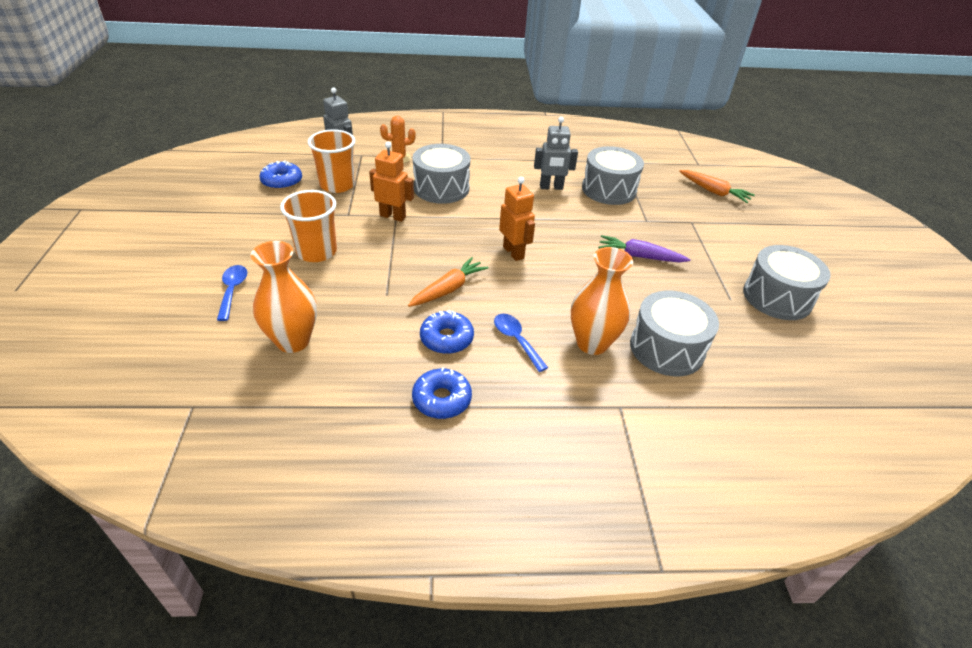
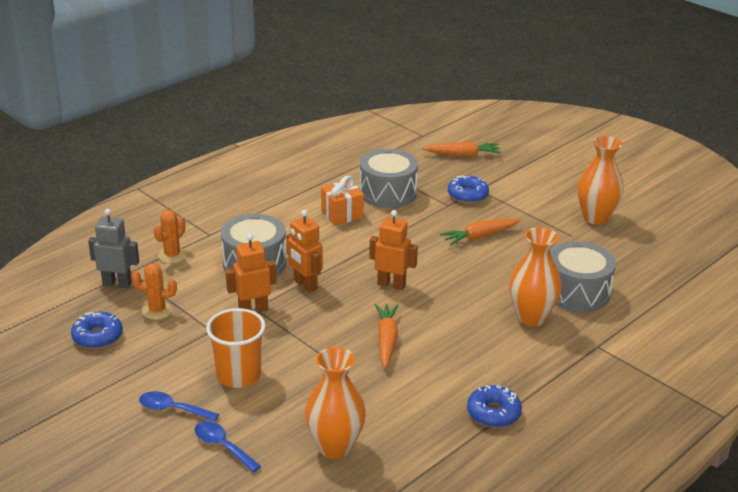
camera: 40 degrees left, 10 degrees down
(337, 185) = (157, 311): orange cup -> orange cactus
(446, 338) = (438, 374): blue donut -> blue donut (467, 195)
(451, 219) = (305, 285): none -> orange robot
(516, 340) = (484, 346): blue spoon -> blue spoon (173, 409)
(551, 187) = (342, 214): grey robot -> orange gift
(639, 256) = (479, 236): purple carrot -> orange carrot
(777, 297) = (595, 217): grey drum -> orange vase

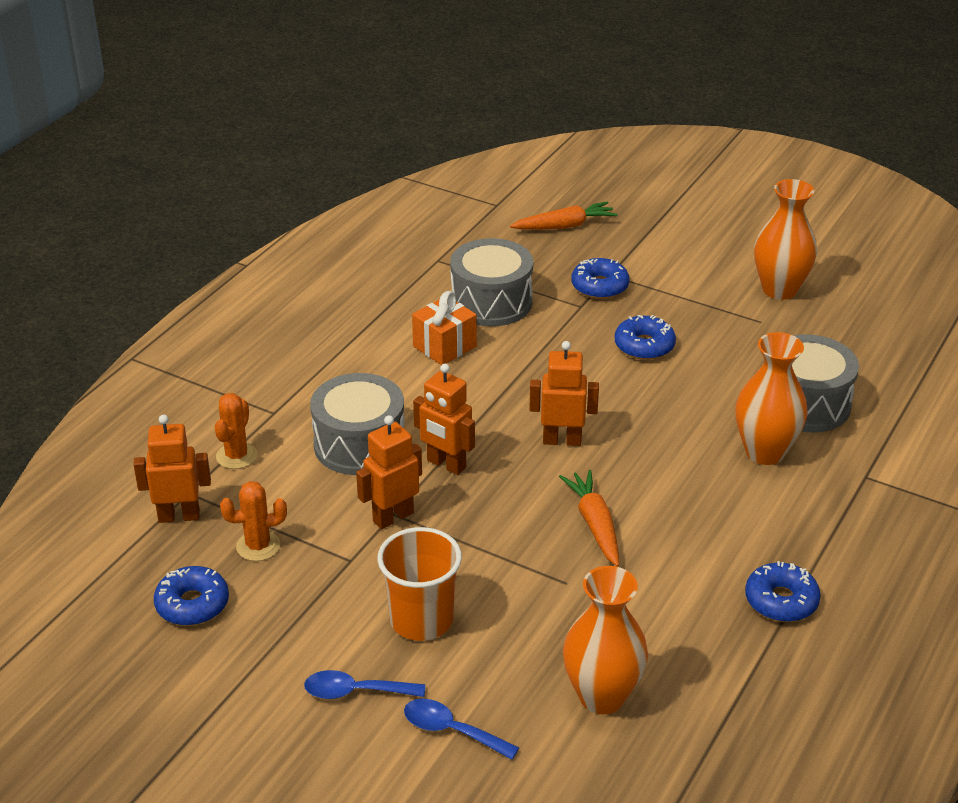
camera: 15 degrees left, 5 degrees up
(117, 284) = (179, 516): grey robot -> orange robot
(479, 236) = (644, 346): orange carrot -> blue donut

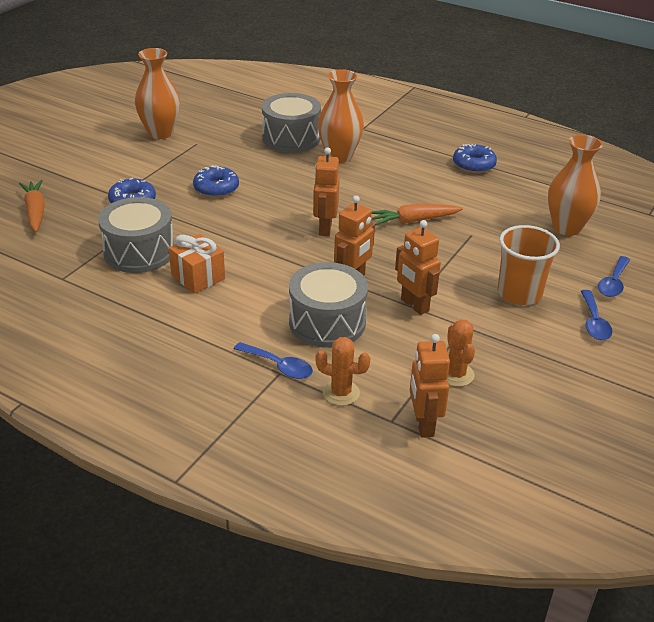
camera: 90 degrees left, 0 degrees up
(192, 604) = (529, 408): blue donut -> none
(284, 411) = (278, 366): none -> blue spoon

